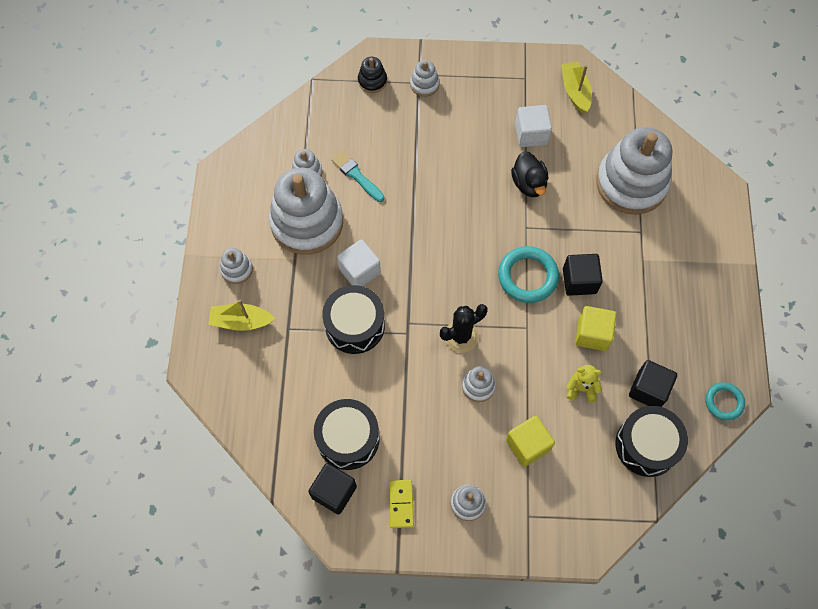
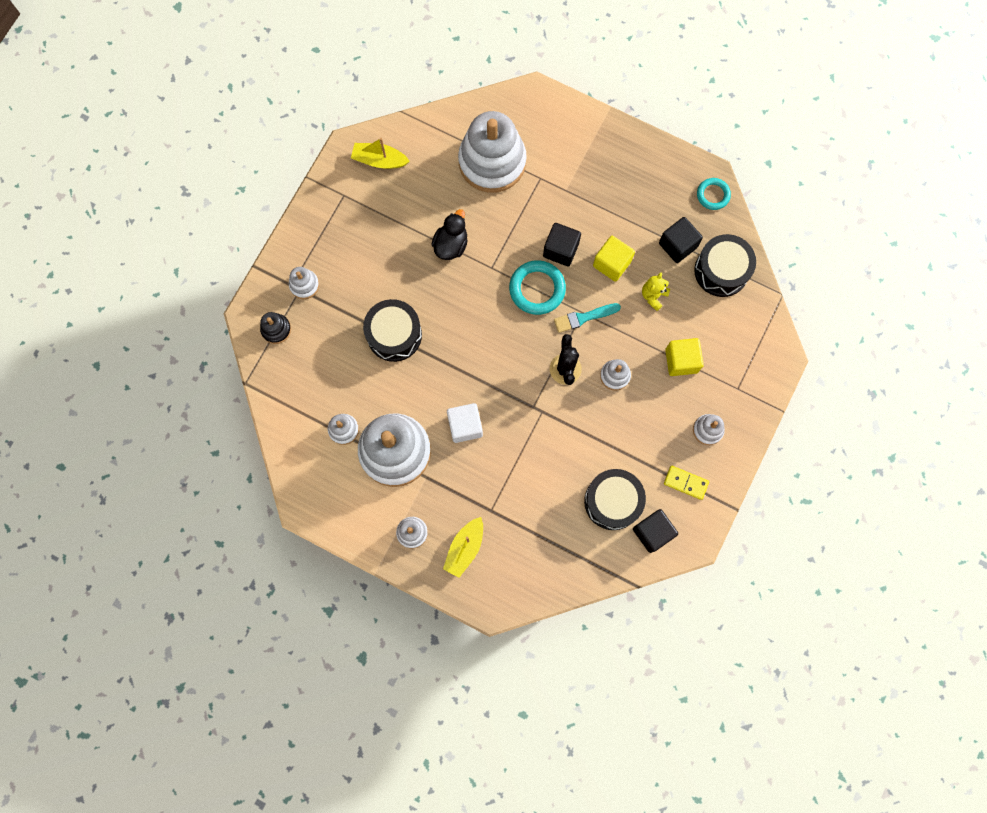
camera: 65 degrees left, 10 degrees up
(355, 325) = (514, 452): black drum -> black drum (394, 335)
(356, 175) = (369, 387): turquoise brush -> turquoise brush (584, 317)
(529, 184) = (451, 245): black duck -> black duck turned 75 degrees counterclockwise
(531, 134) = (403, 219): white cube -> none

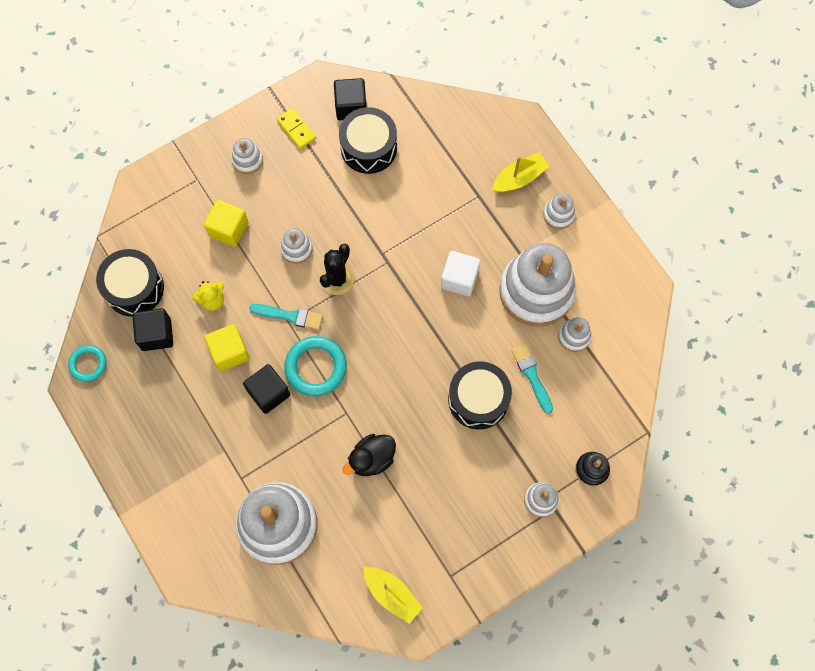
camera: 150 degrees left, 5 degrees down
(361, 377) = (532, 375): none -> turquoise brush

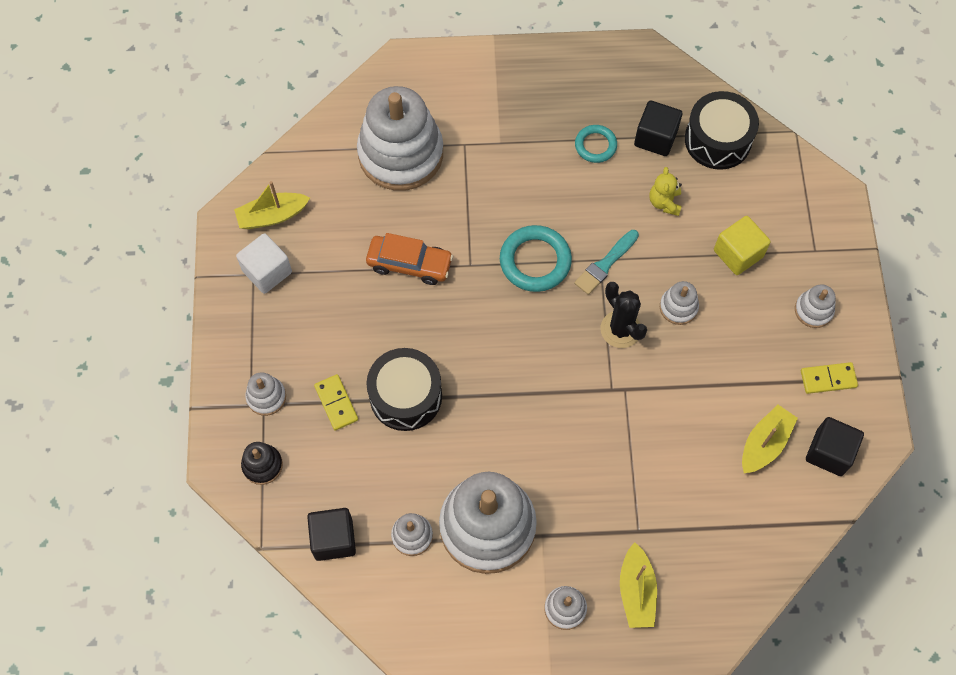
camera: 120 degrees right, 5 degrees down
(88, 364) = (658, 69): turquoise ring -> turquoise ring (595, 145)
(229, 352) = (598, 192): yellow cube -> none
(269, 393) = (534, 206): black cube -> black cube (334, 539)
(368, 148) = (764, 443): black drum -> yellow boat
(372, 459) = (409, 264): black duck -> orange car
(459, 279) = (549, 453): white cube -> white cube (267, 271)
(514, 446) = (336, 403): none -> yellow domino
(532, 375) = (397, 464): turquoise brush -> none

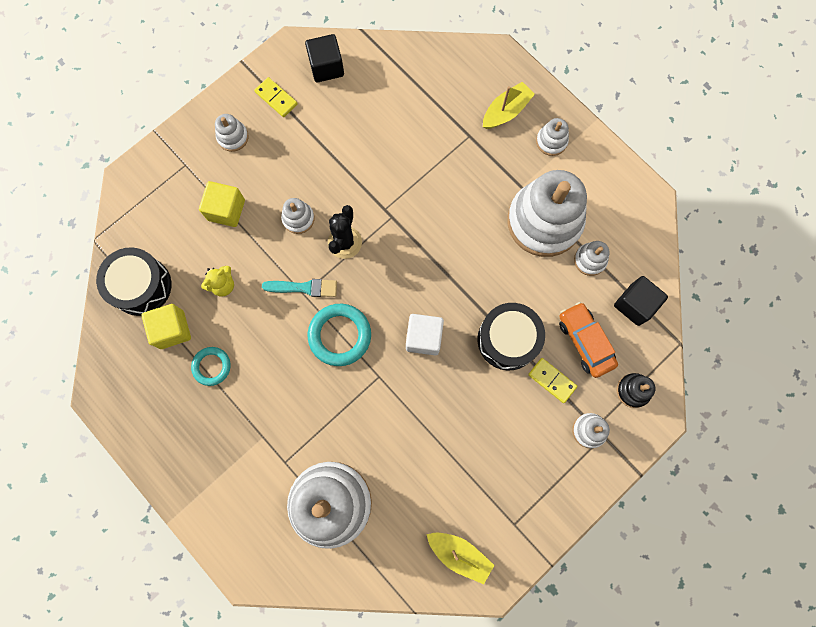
camera: 130 degrees left, 10 degrees up
(267, 271) = (504, 516): white cube -> white cube (424, 337)
(336, 403) = (552, 380): yellow domino -> yellow domino turned 75 degrees counterclockwise
(409, 264) = (413, 419): orange car -> orange car (585, 341)
(655, 138) = (172, 329): black cube -> yellow cube
(764, 443) = (351, 105): yellow boat -> none

